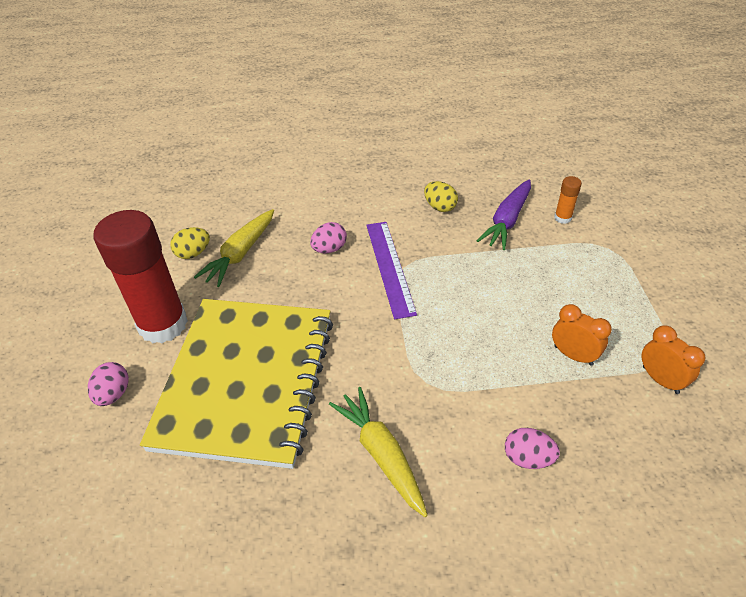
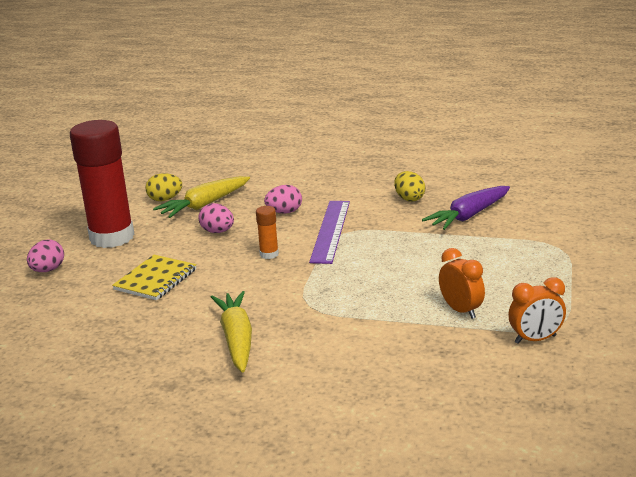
camera: 20 degrees right, 20 degrees down
(246, 381) = (155, 279): yellow notebook -> yellow notebook, size x0.41
(528, 458) = (364, 364): pink egg -> pink egg (217, 231)
(563, 218) = (528, 221): orange glue stick -> orange glue stick (269, 254)
(660, 380) = (535, 339): orange clock -> orange clock turned 90 degrees clockwise

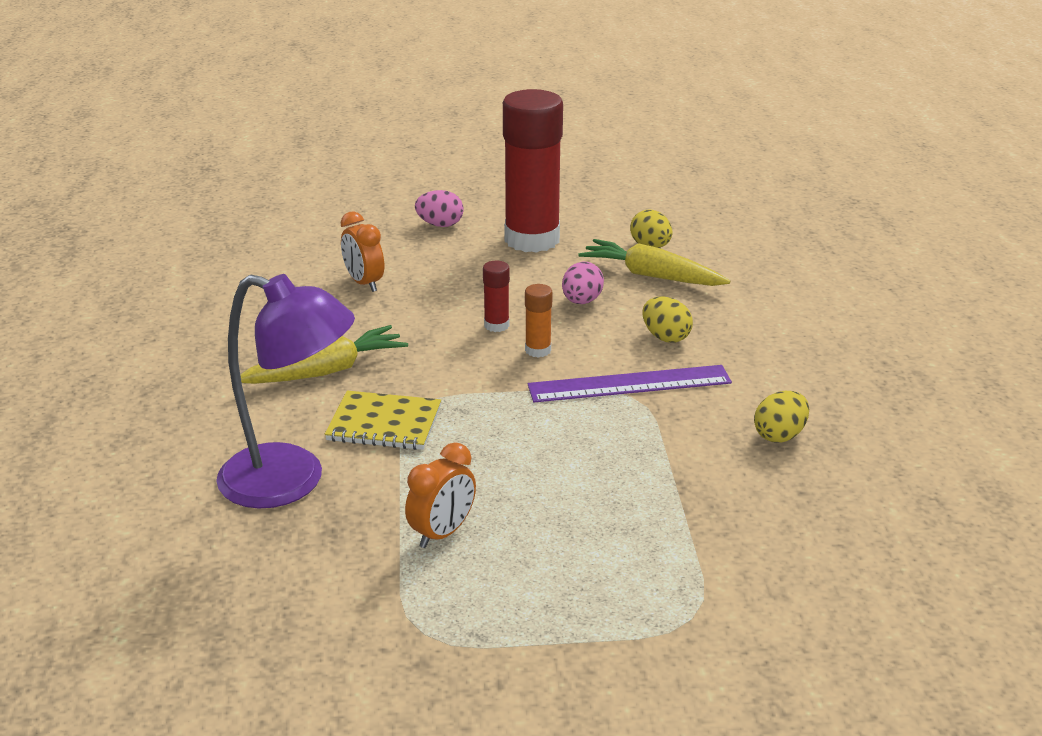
camera: 70 degrees right, 5 degrees up
(155, 279) = (443, 290): yellow notebook -> yellow notebook (384, 424)
(224, 265) = (496, 325): none -> red glue stick
(284, 212) = (665, 337): pink egg -> yellow egg
(378, 363) = (291, 481): none -> purple lamp
(469, 216) = (753, 504): purple carrot -> none
(535, 339) = (380, 615): orange clock -> orange clock (364, 283)

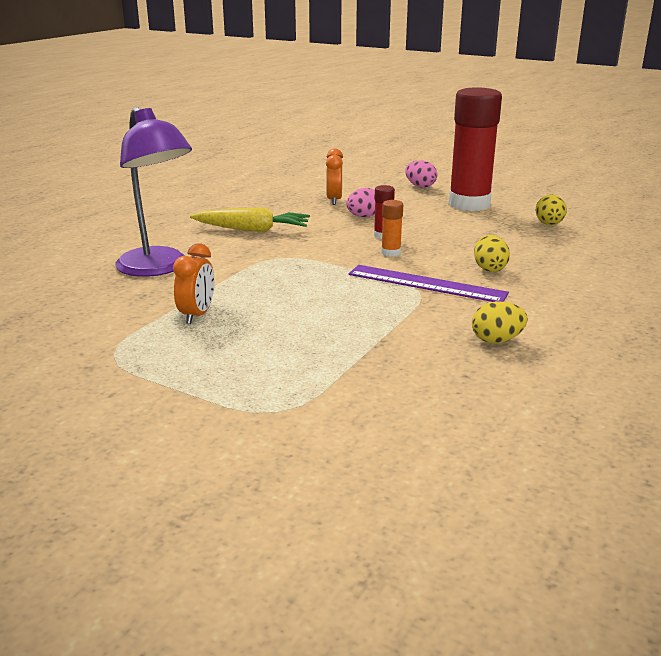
camera: 35 degrees right, 5 degrees down
(384, 424) = (246, 259): yellow notebook -> none
(442, 533) = (197, 315): orange clock -> orange clock turned 60 degrees counterclockwise
(581, 301) = (457, 238): pink egg -> pink egg (363, 216)
(651, 276) = (527, 238): yellow carrot -> none

